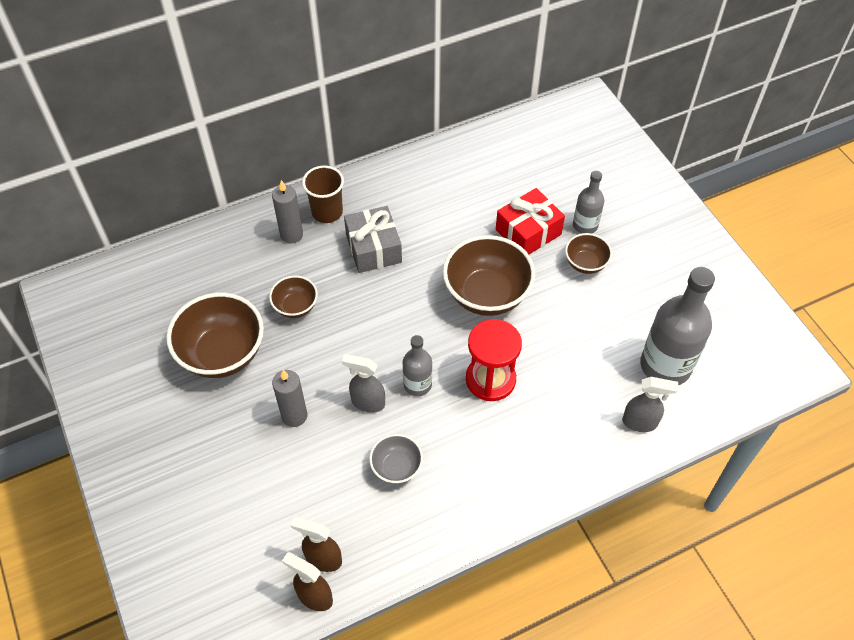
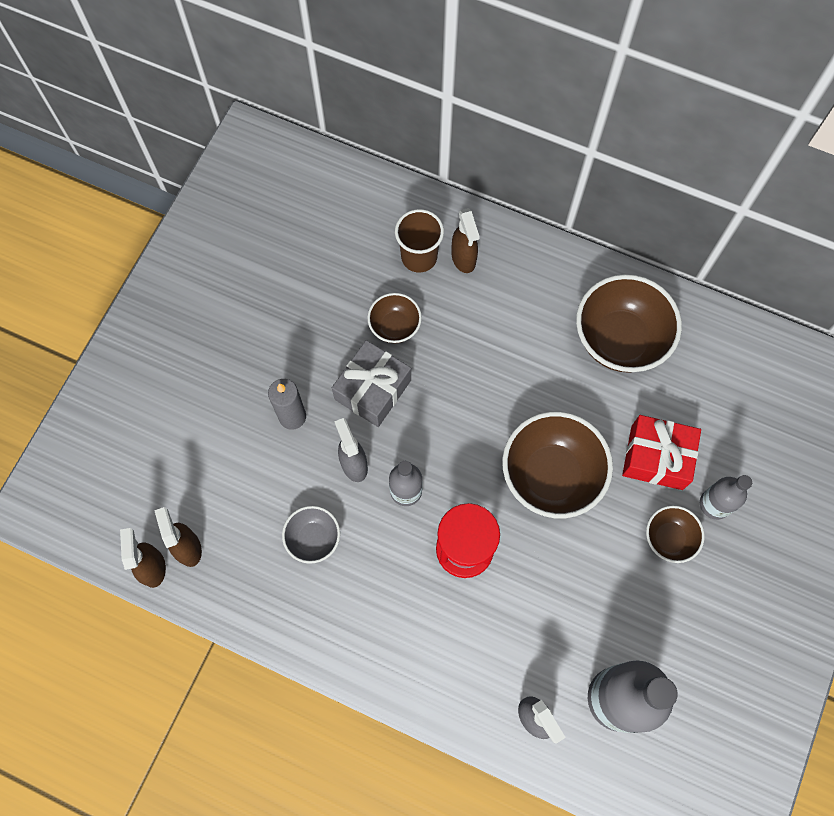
camera: 50 degrees right, 15 degrees up
(222, 354) = (301, 310): brown bowl -> brown bowl (619, 339)
(291, 235) = (463, 259): grey candle -> brown spray bottle
(327, 212) = (514, 266): brown cup -> brown cup (419, 257)
(373, 248) = (512, 338): grey gift -> grey gift (373, 389)

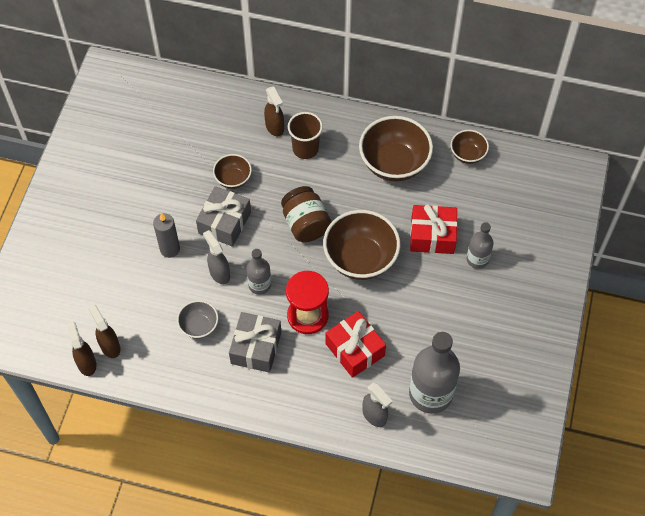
camera: 10 degrees left, 10 degrees down
(386, 585) = (256, 348): none -> grey gift
(419, 257) = (242, 131): brown cup -> brown cup (305, 149)
(483, 410) = (305, 224): none -> brown jar
(522, 612) = (355, 350): none -> red gift
(669, 538) = (449, 286): brown bowl -> brown bowl (467, 154)

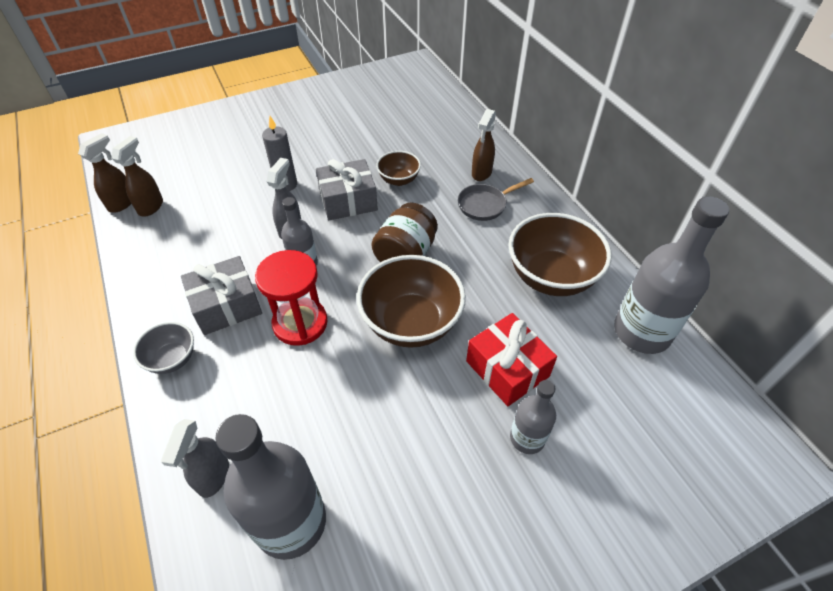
camera: 50 degrees right, 10 degrees down
(199, 326) = (219, 250): grey bowl -> grey bowl (172, 359)
(305, 149) = (485, 205): brown cup -> grey pan
(355, 350) = (291, 393): red gift -> none
(467, 154) = (642, 332): brown bowl -> grey bottle

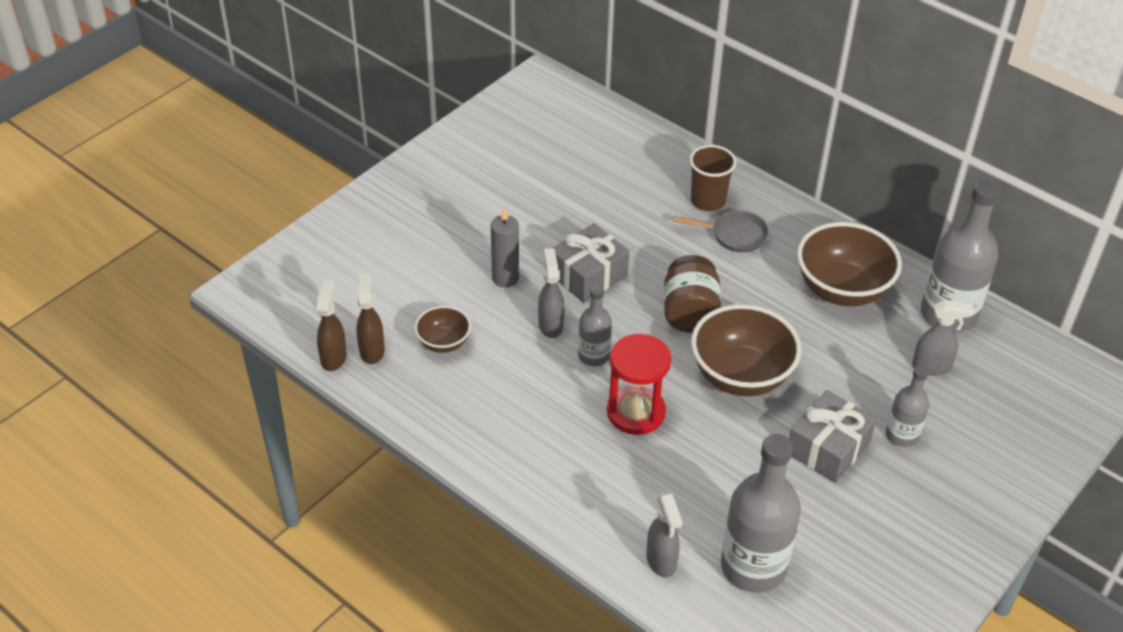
camera: 25 degrees left, 5 degrees down
(172, 359) = (538, 486): grey bowl -> none
(227, 306) = (549, 421): grey gift -> grey gift (828, 448)
(399, 180) = (625, 235): brown bowl -> brown bowl (443, 343)
(481, 173) = (708, 201): brown spray bottle -> brown cup
(485, 205) = (734, 235): grey pan -> grey pan turned 120 degrees counterclockwise
(507, 369) = (852, 386): red gift -> none
(597, 378) = (931, 367): none -> grey spray bottle

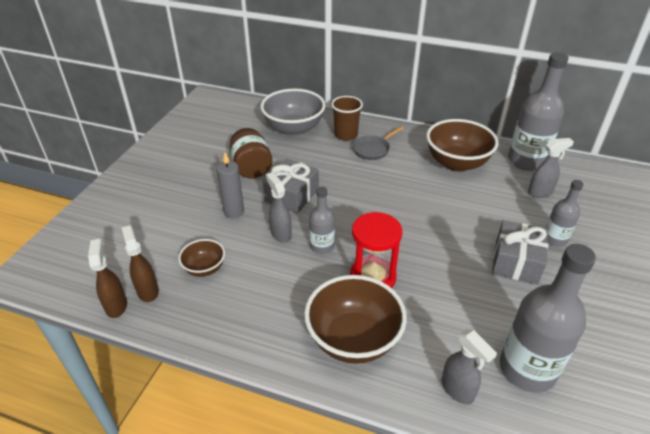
camera: 20 degrees left, 5 degrees down
(638, 171) = (294, 129): none -> grey bowl
(690, 313) = (372, 201): brown jar -> brown jar (251, 168)
(734, 235) = (373, 149): grey pan -> grey pan turned 150 degrees clockwise
(741, 376) = (429, 231): brown bowl -> brown bowl (353, 339)

